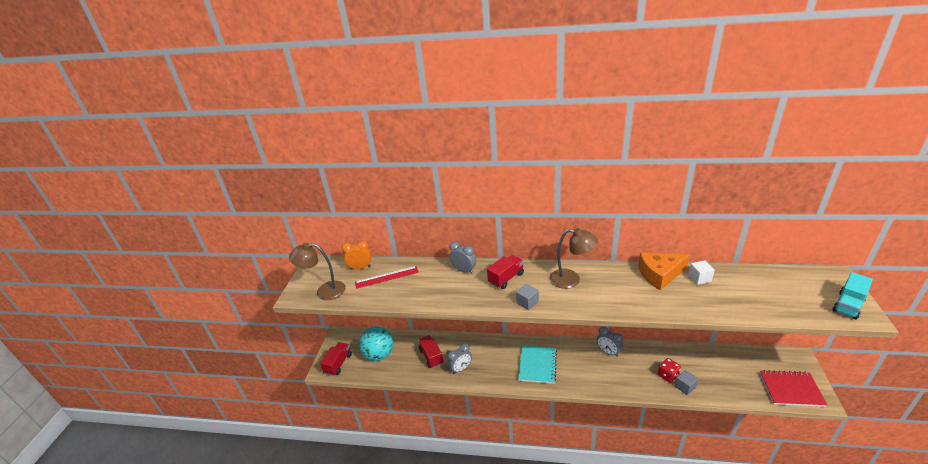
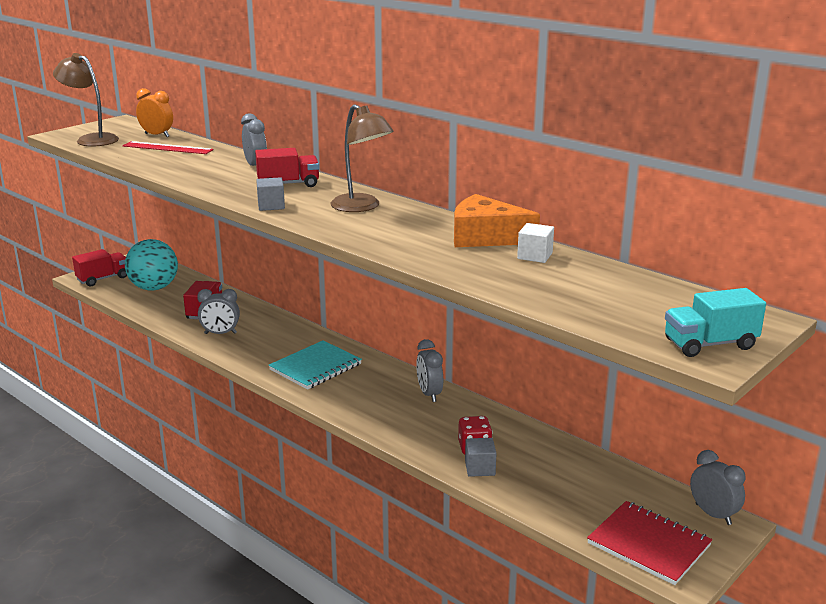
camera: 30 degrees right, 10 degrees down
(788, 356) = (713, 514): none -> grey clock

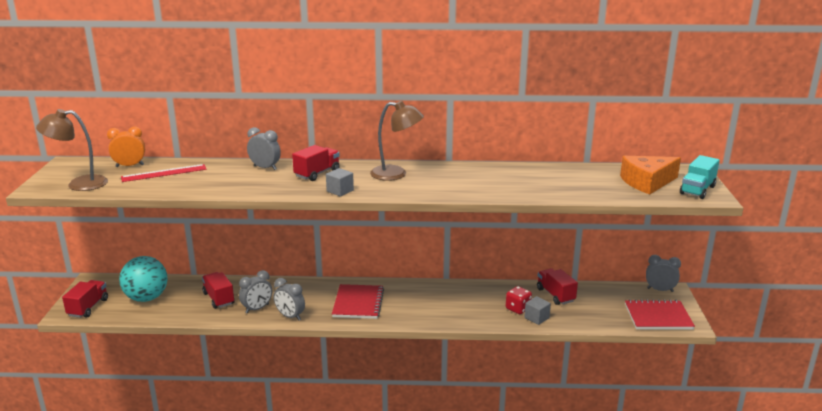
camera: 40 degrees left, 0 degrees up
(315, 367) = (358, 303): turquoise notebook -> red notebook
(429, 394) = (448, 290): grey clock -> grey clock (290, 316)
(485, 237) = (500, 170): orange cheese -> orange cheese (647, 182)
(535, 256) = (544, 173): white cube -> none
(548, 454) = (555, 295): none -> red truck

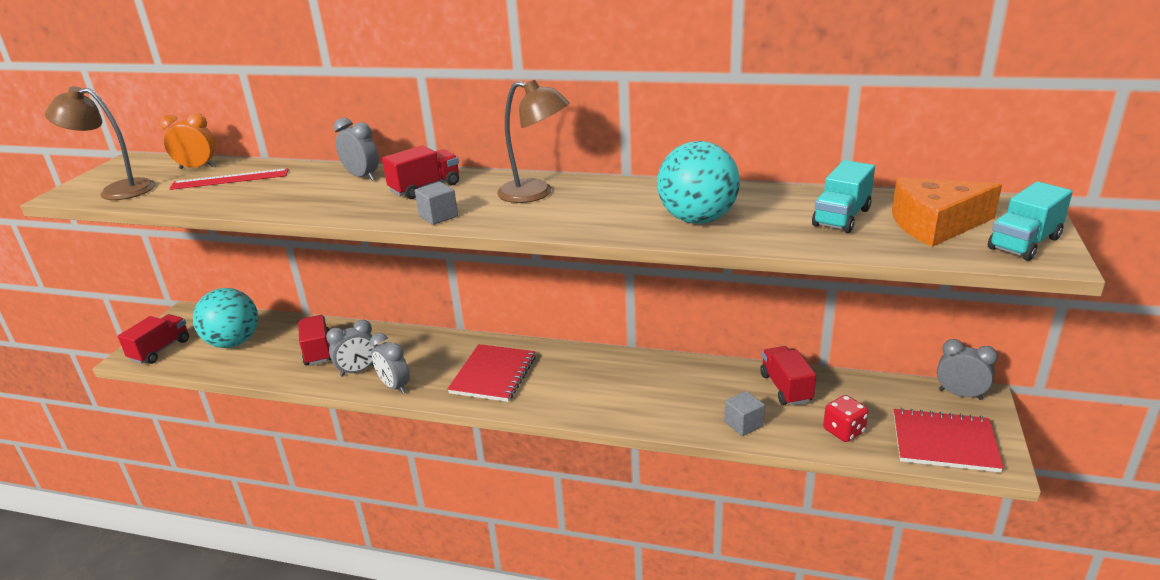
camera: 15 degrees right, 5 degrees up
(509, 185) = (697, 219): none -> turquoise ball
(518, 309) = (719, 406): red dice -> red dice (843, 431)
(593, 180) = (841, 217): none -> turquoise truck

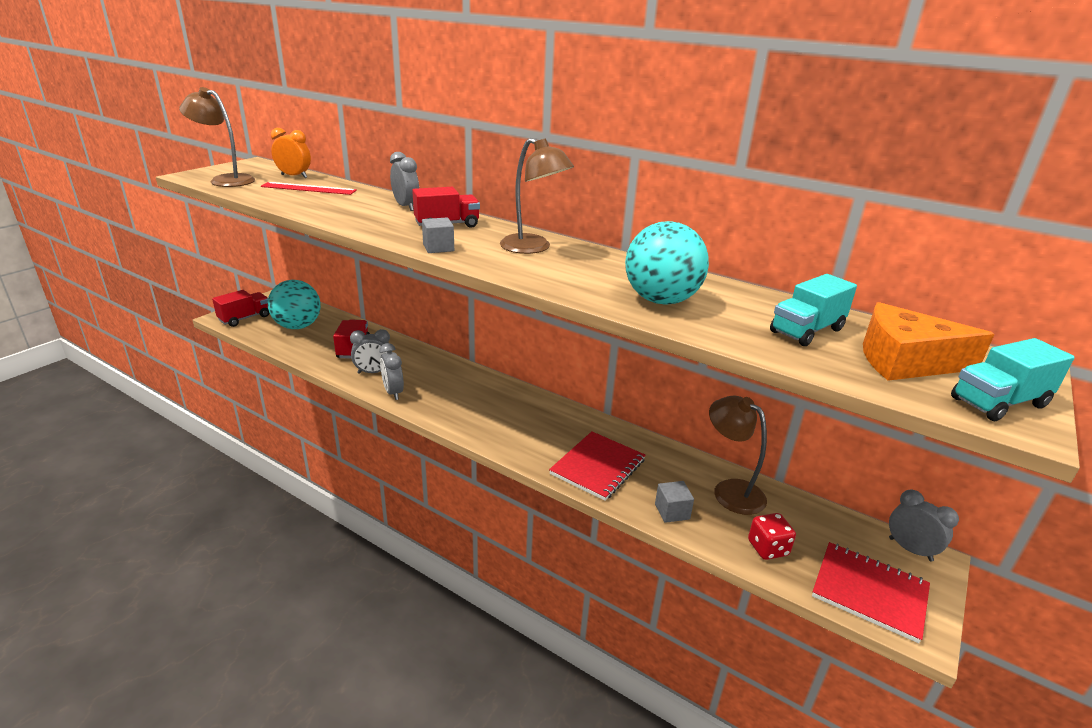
camera: 15 degrees right, 0 degrees up
(493, 375) = (476, 405): red notebook -> red notebook (597, 467)
(785, 388) = (730, 490): red truck -> brown lamp

